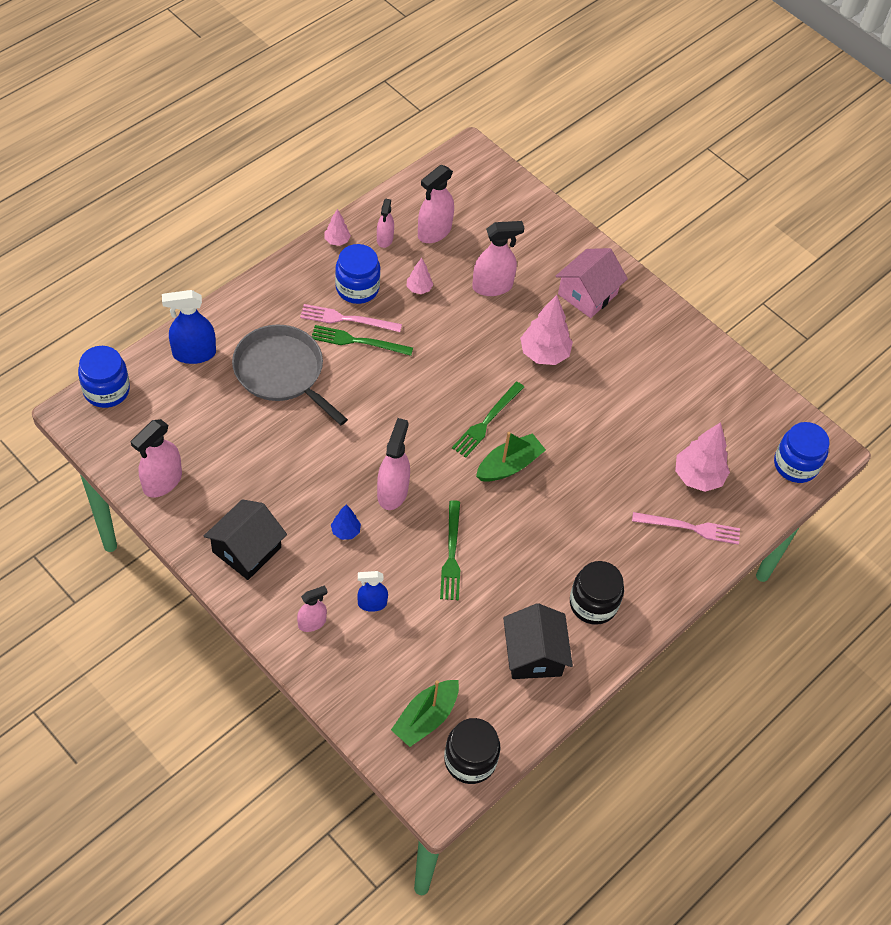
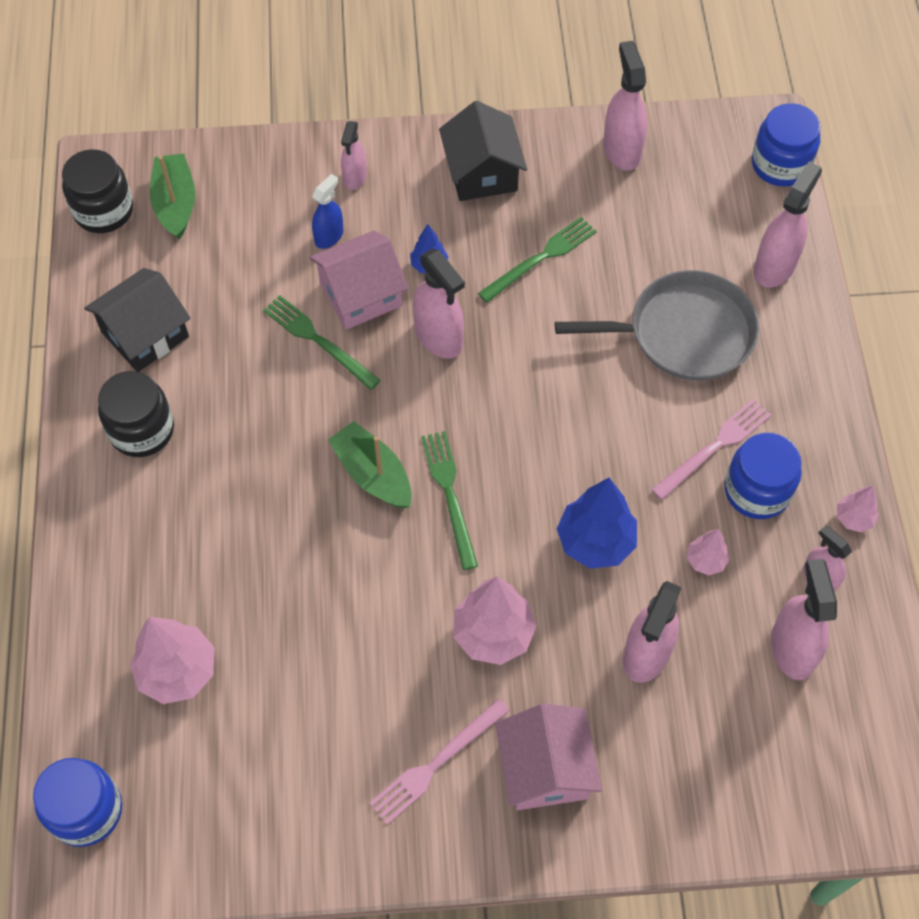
camera: 135 degrees right, 5 degrees up
(194, 353) = (774, 266): blue spray bottle -> pink spray bottle
(358, 341) = (671, 437): green fork -> green fork (540, 258)
(399, 554) = (361, 294): none -> pink house
(452, 340) = (595, 542): none -> blue tree
(509, 465) = (373, 474): green boat -> green boat turned 135 degrees clockwise
(534, 654) = (145, 334): black house -> black house turned 75 degrees counterclockwise
(690, 528) = (128, 604): pink fork -> pink fork (436, 763)

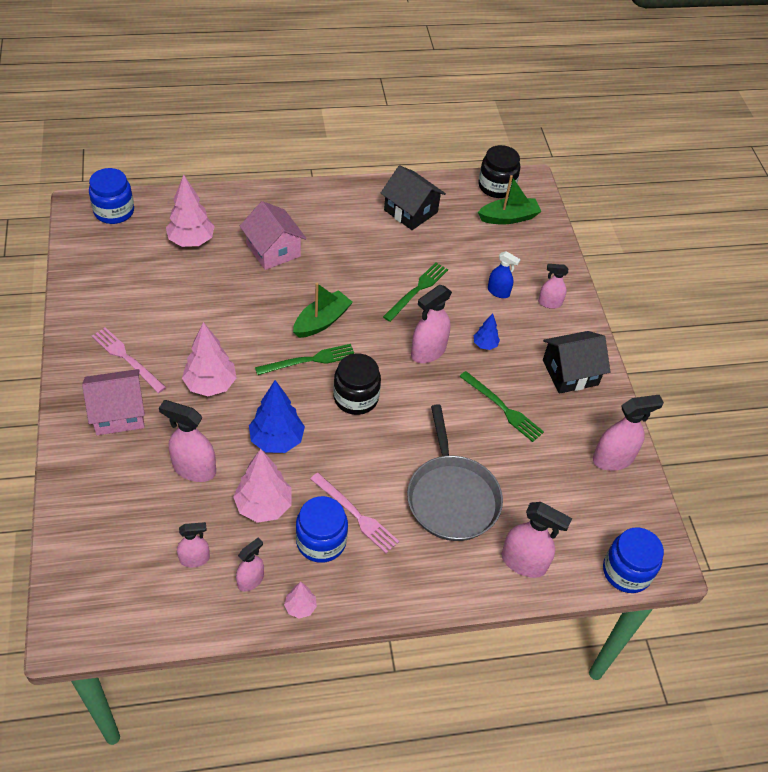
camera: 80 degrees right, 10 degrees down
(142, 430) = (345, 215): black jar -> black jar (356, 398)
(361, 294) = (455, 310): pink house -> pink house (273, 250)
(705, 560) = (263, 506): pink tree -> pink tree, size x1.90
(792, 648) = (194, 559): pink spray bottle -> pink spray bottle, size x0.61

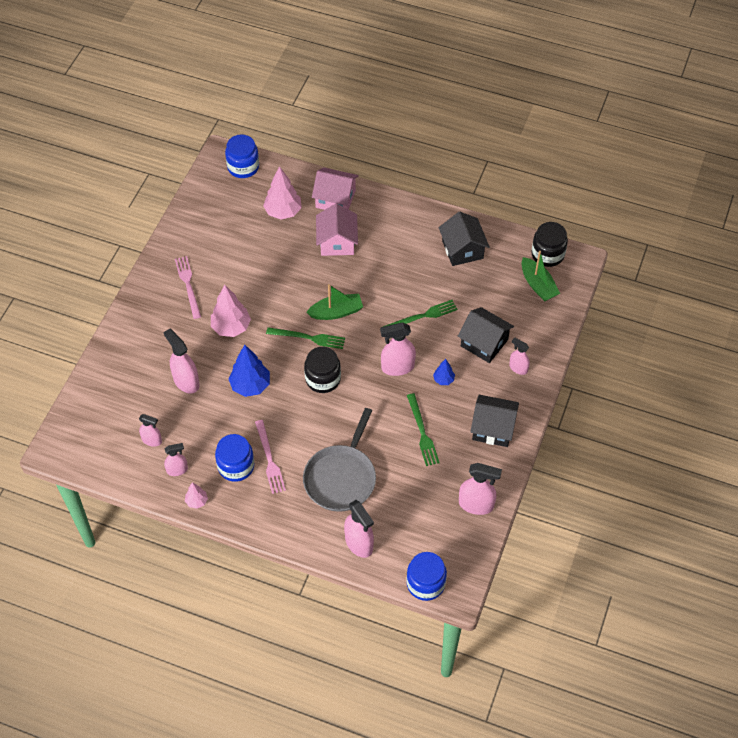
camera: 35 degrees right, 5 degrees up
(118, 413) = (161, 322): pink house -> pink house (335, 199)
(263, 506) = (214, 426): pink tree -> none
(498, 292) = (484, 343): blue spray bottle -> black house
(508, 217) = (538, 285): green boat -> green boat turned 45 degrees clockwise

